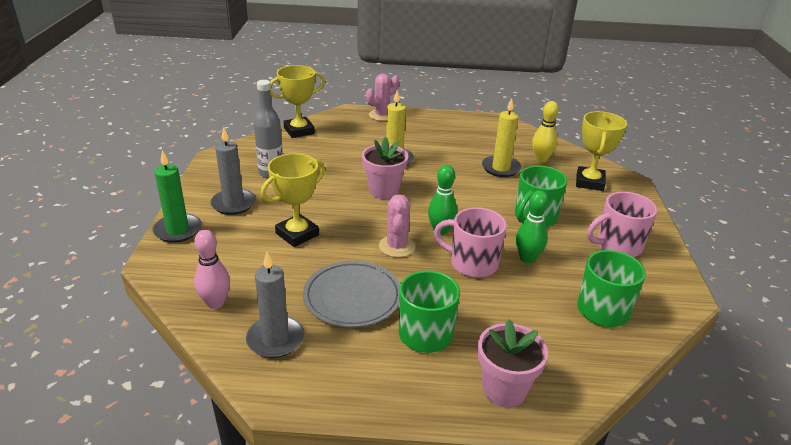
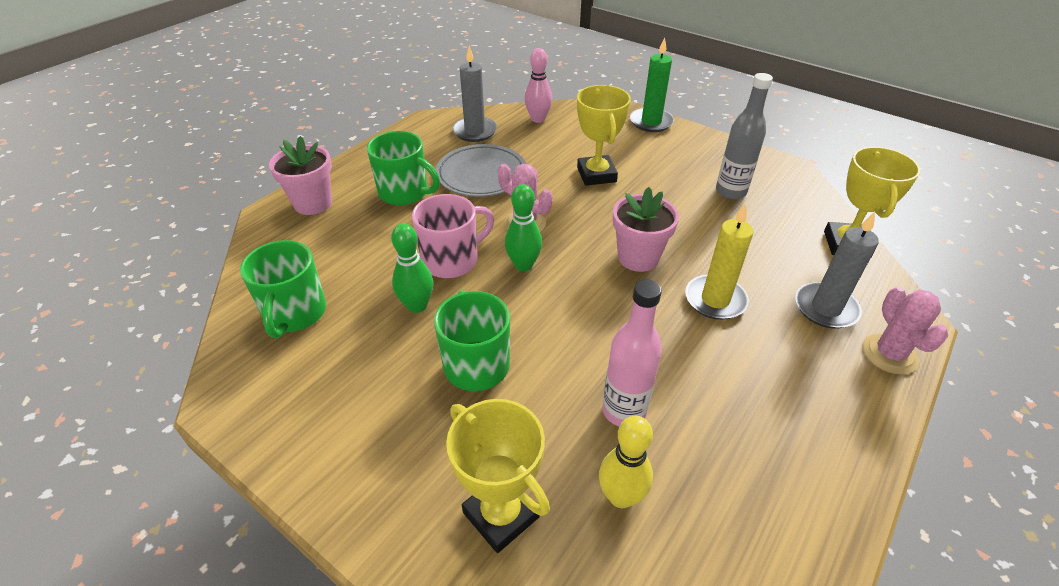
camera: 125 degrees right, 10 degrees up
(233, 204) = (677, 155): grey candle -> grey candle (825, 308)
(501, 168) = (624, 411): yellow candle -> pink bottle
(617, 246) = (348, 410): pink mug -> none

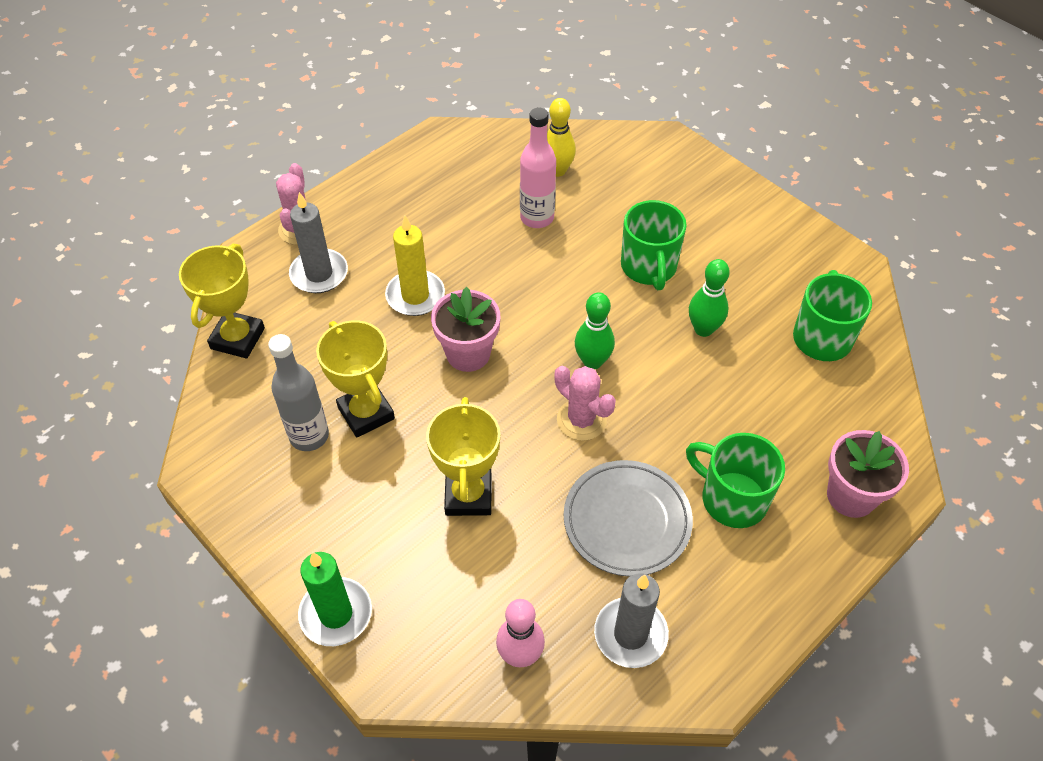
camera: 170 degrees left, 10 degrees up
(451, 260) = (669, 379): pink mug -> none
(501, 514) = (637, 171): yellow trophy -> yellow trophy (366, 413)

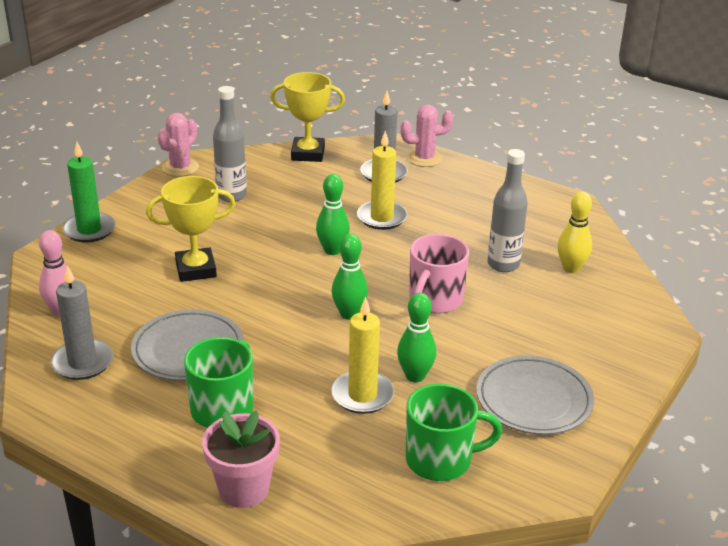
camera: 75 degrees right, 20 degrees down
(366, 413) = (258, 214): yellow trophy -> none
(468, 353) = (332, 250): pink flower pot -> green bowling pin
(537, 218) = (503, 264): pink bottle -> grey bottle
(581, 420) = (284, 315): pink cactus -> pink cactus (180, 167)
(584, 286) = (435, 300): none -> pink mug
(649, 267) = (477, 335): green mug -> none
(726, 376) = (362, 395): none -> yellow candle
(749, 252) = (534, 400): none -> grey plate

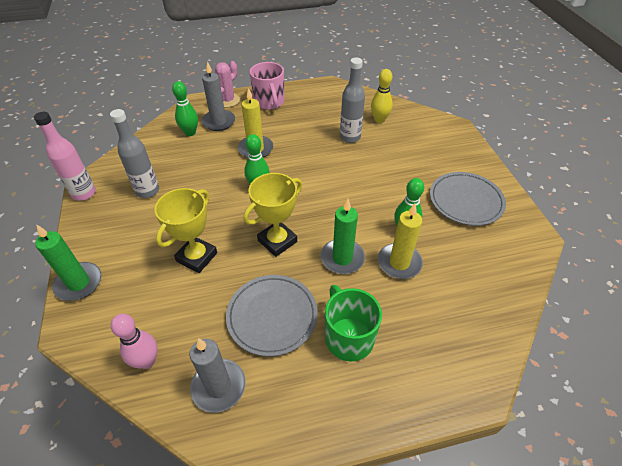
camera: 45 degrees left, 15 degrees up
(180, 167) = (84, 193): pink cactus -> pink bottle
(243, 489) = (434, 379): pink flower pot -> none
(308, 154) = (157, 135): yellow trophy -> yellow trophy (277, 241)
(315, 354) = (342, 258): none -> green candle
(349, 314) = (323, 219): green bowling pin -> green bowling pin (190, 132)
(435, 300) = (350, 179): pink mug -> pink mug (269, 102)
(440, 460) = (482, 268): green mug -> none

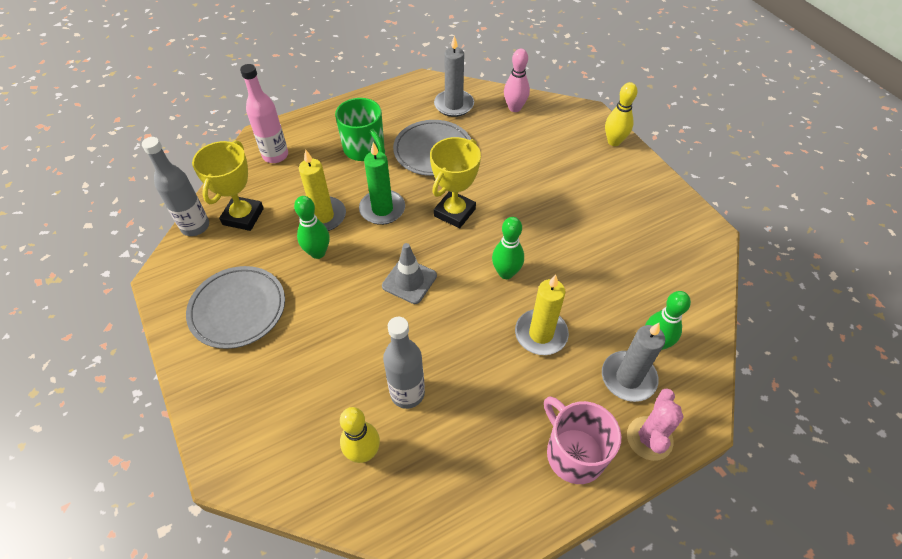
camera: 165 degrees right, 5 degrees up
(79, 283) = (614, 141): green candle -> yellow bowling pin
(84, 193) = (700, 220): pink bottle -> pink bottle (275, 155)
(147, 191) = (633, 238): grey bottle -> grey bottle (195, 226)
(197, 257) = (526, 182): yellow trophy -> yellow trophy (243, 216)
(333, 195) = (409, 281): none -> grey traffic cone

